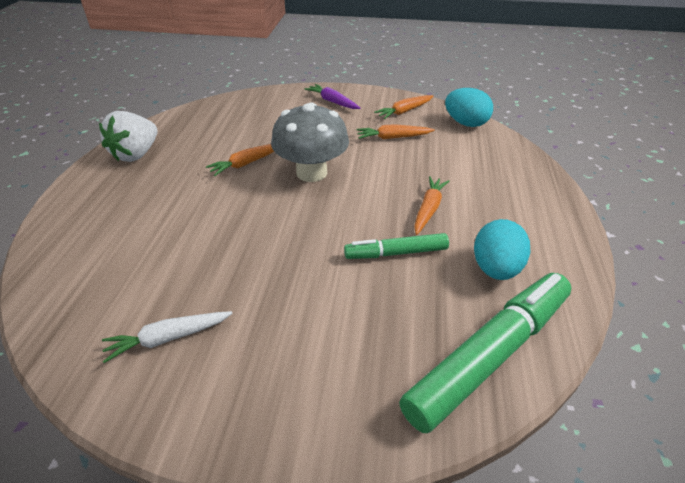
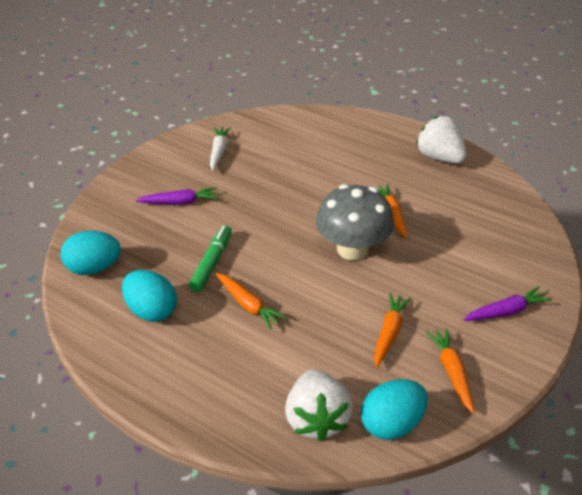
camera: 115 degrees right, 0 degrees up
(311, 329) = (180, 202): none -> purple carrot
(489, 355) = (94, 268): green marker -> turquoise egg
(494, 148) = (316, 419): none -> white strawberry

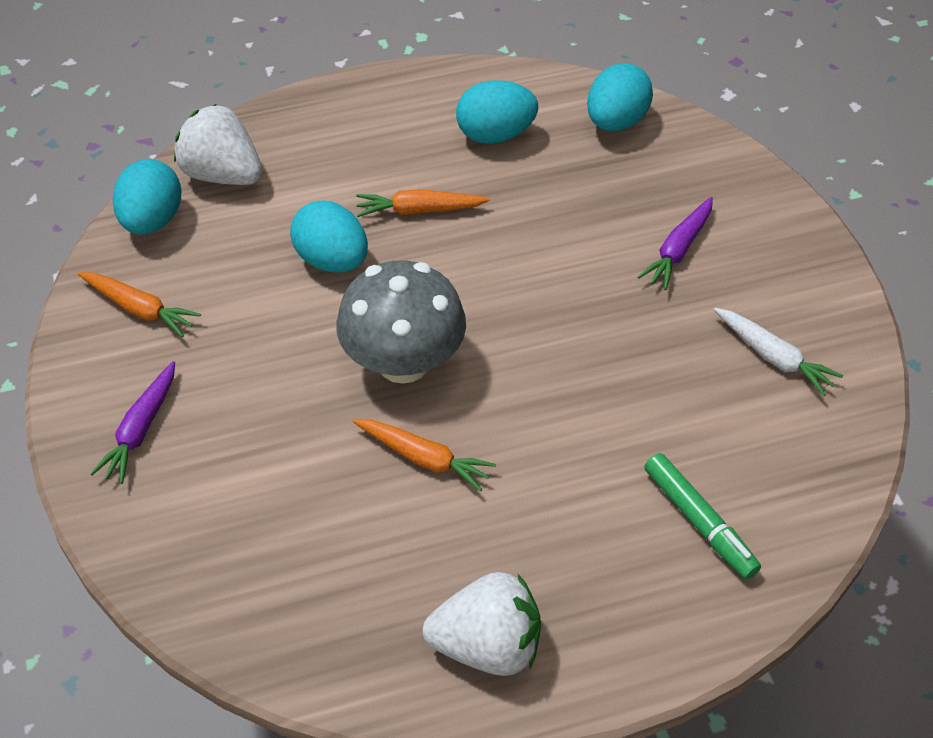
camera: 130 degrees right, 10 degrees up
(212, 262) = (522, 218): green marker -> green marker (699, 522)
(323, 316) = (332, 260): none -> turquoise egg
(389, 333) = (245, 297): orange carrot -> none

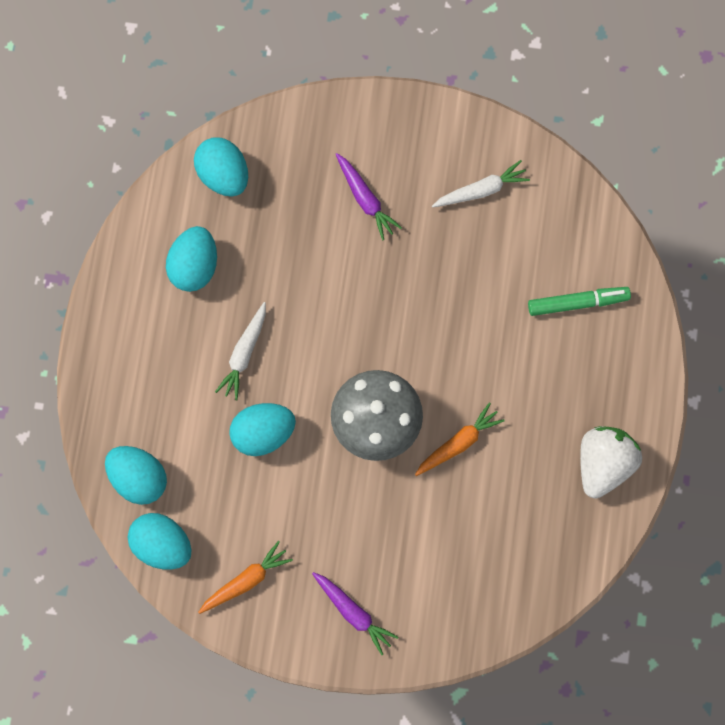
camera: 65 degrees left, 25 degrees up
(222, 174) = (138, 478): white strawberry -> turquoise egg
(419, 210) = (244, 353): orange carrot -> white carrot

